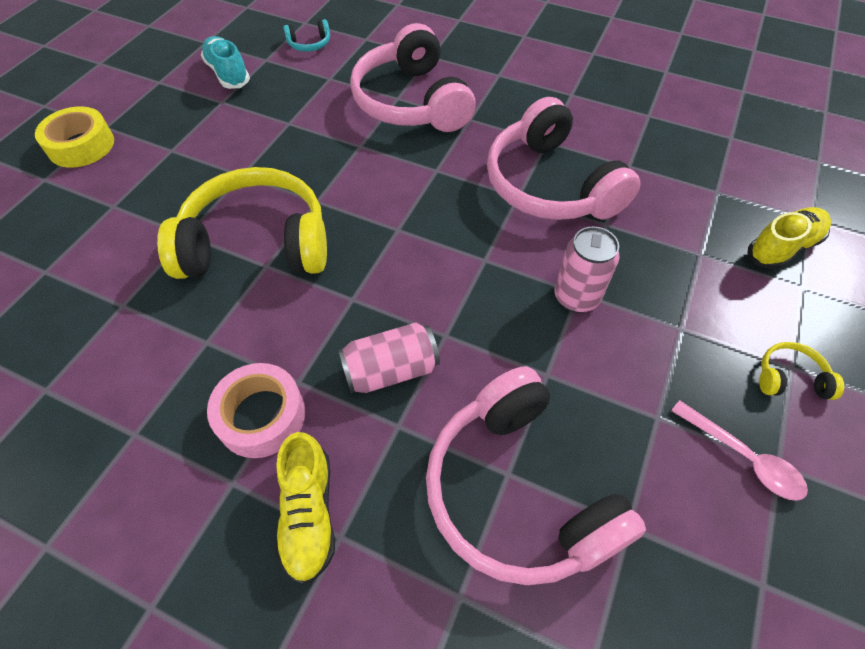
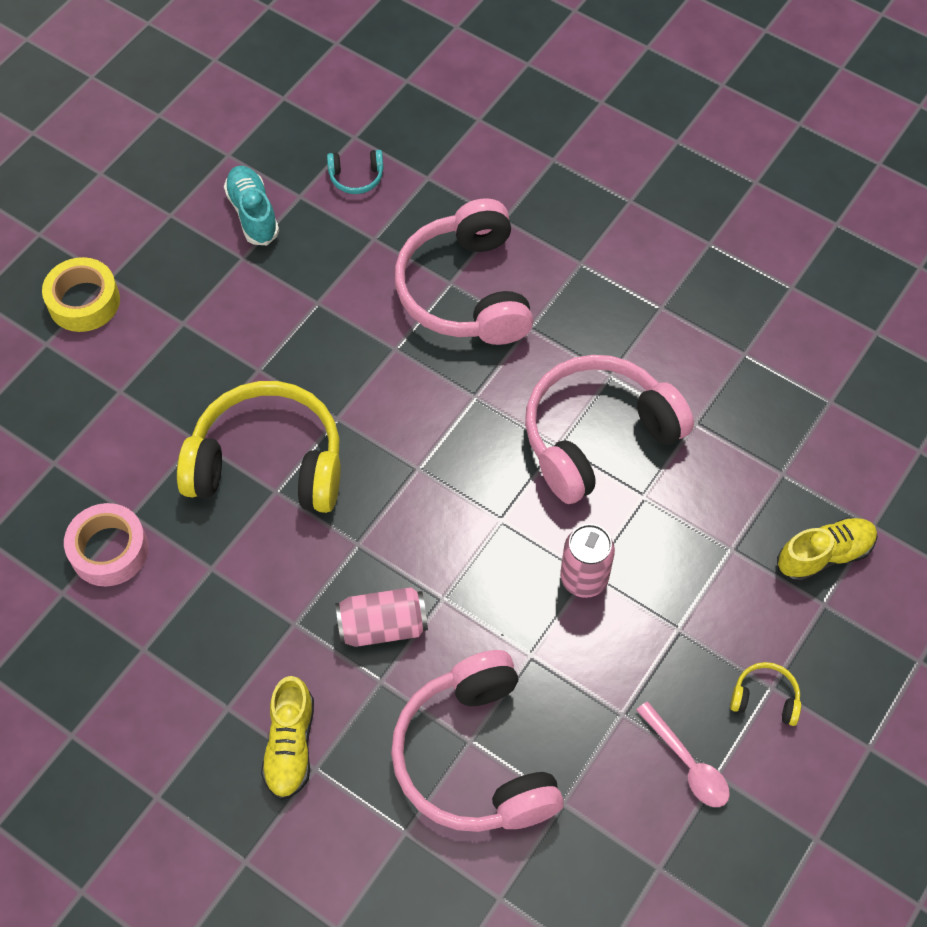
camera: 10 degrees right, 5 degrees up
(261, 416) = (257, 651): pink tape -> pink tape (109, 550)
(550, 185) = (597, 436): pink headphones -> pink headphones turned 75 degrees clockwise

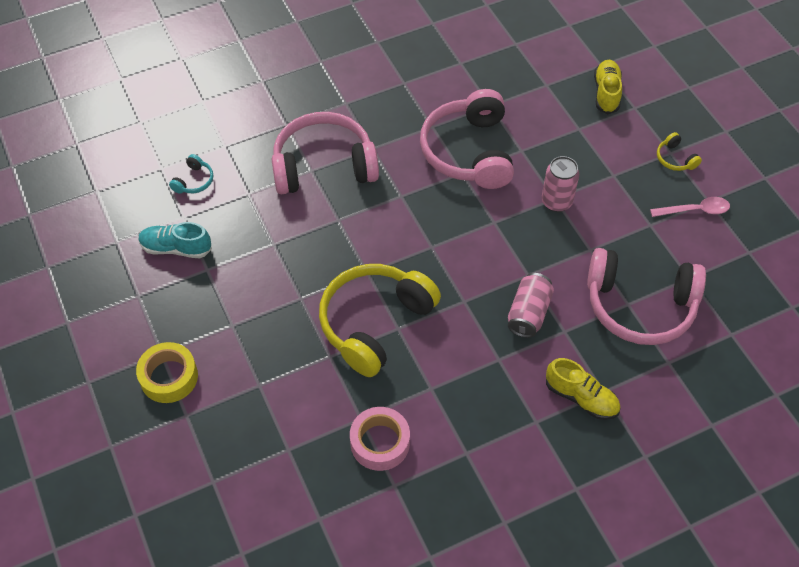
camera: 60 degrees left, 5 degrees down
(466, 291) = (324, 166): pink headphones -> pink headphones turned 150 degrees clockwise
(765, 698) = (675, 159): yellow headphones -> yellow headphones turned 75 degrees counterclockwise

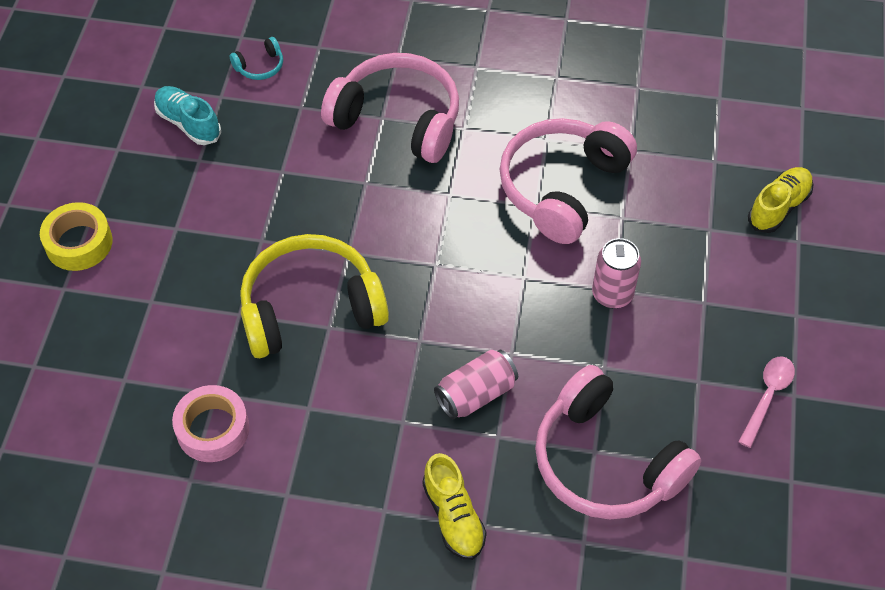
camera: 35 degrees right, 0 degrees up
(675, 159) = (795, 325): yellow headphones -> none
(695, 210) = (768, 396): pink spoon -> pink spoon turned 90 degrees counterclockwise

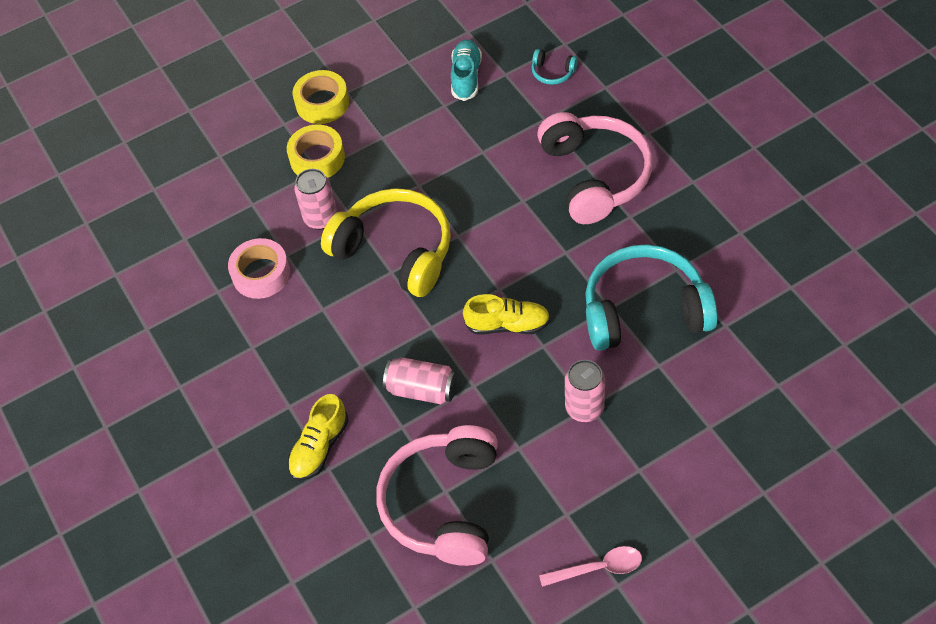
camera: 55 degrees right, 0 degrees up
(137, 292) = (317, 158): none -> yellow tape
(207, 337) = (321, 218): none -> pink can
(562, 187) = (644, 310): pink headphones -> turquoise headphones
(778, 207) = (781, 457): yellow shoe -> yellow shoe (507, 325)

